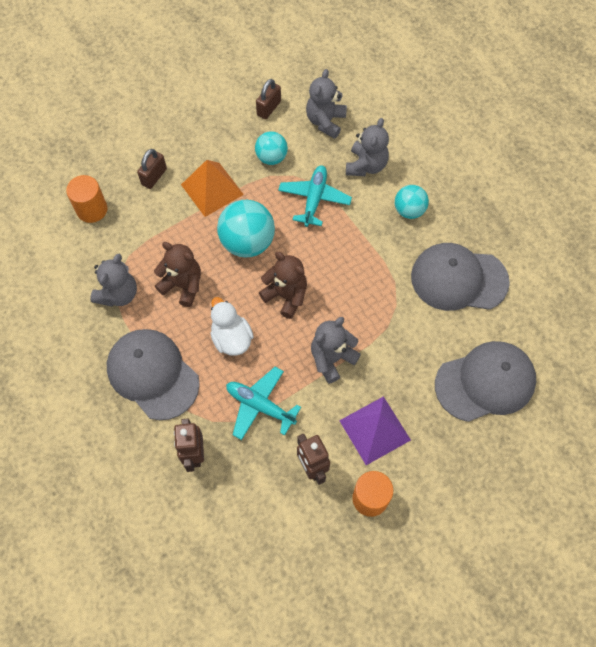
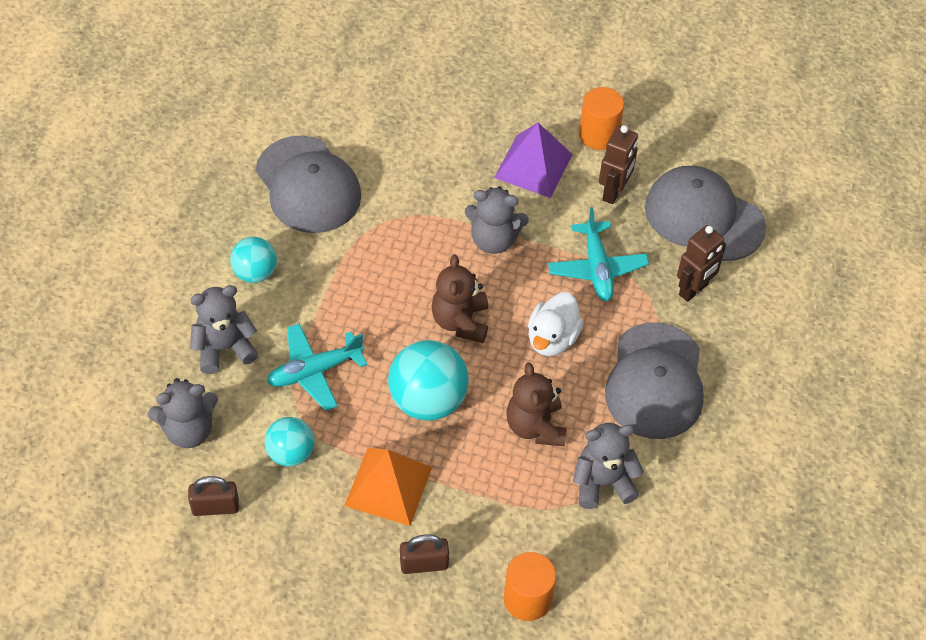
camera: 130 degrees left, 10 degrees down
(485, 382) = (407, 109): grey cap -> grey cap (703, 217)

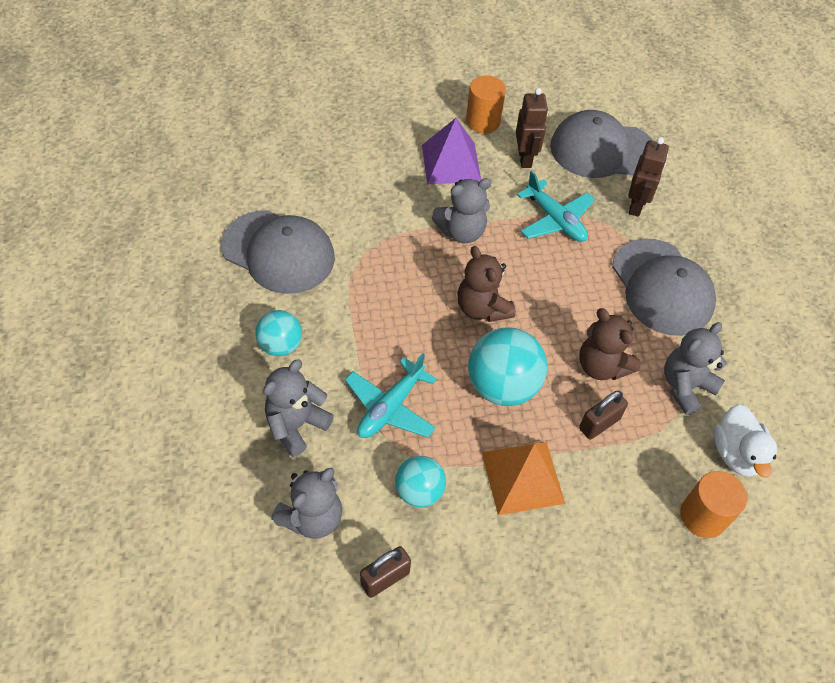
camera: 30 degrees left, 0 degrees up
(424, 564) = (600, 531): brown padlock -> brown padlock (599, 424)
(552, 338) = (562, 289): white duck -> white duck (736, 454)

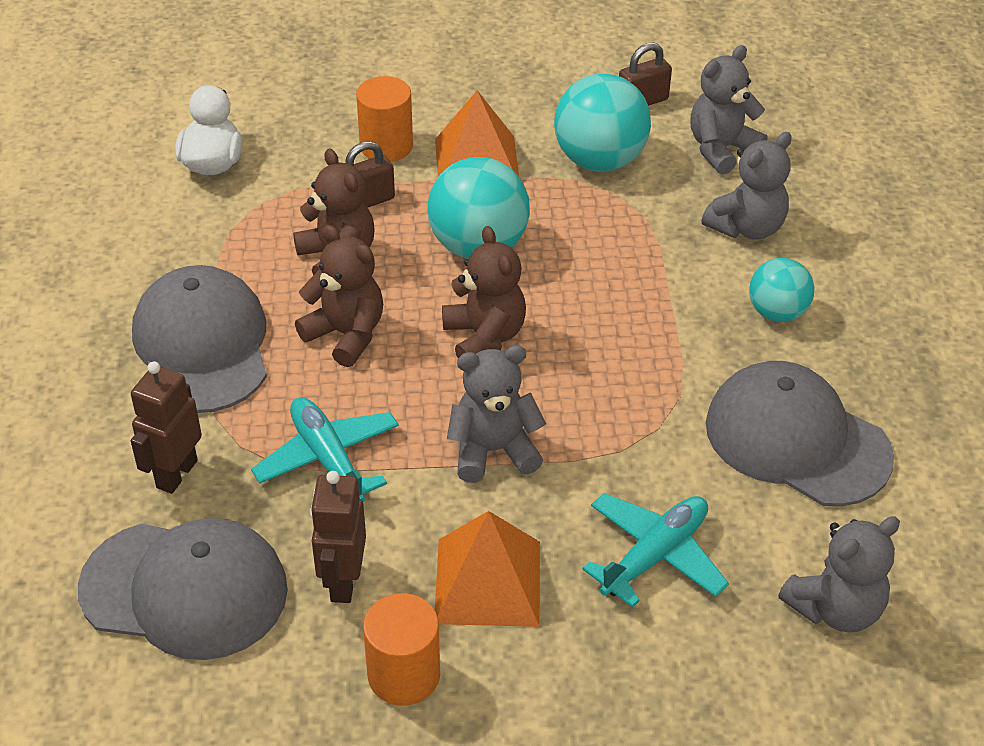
camera: 170 degrees left, 10 degrees down
(390, 407) = (628, 236): turquoise plane -> turquoise plane (655, 555)
(419, 491) = (599, 160): turquoise ball -> turquoise ball, size x1.65
(451, 163) = (488, 581): purple pyramid -> orange pyramid
(573, 303) = (346, 334): none -> brown teddy bear
(685, 386) = (236, 229): grey teddy bear -> grey teddy bear (835, 608)
(703, 516) = (284, 119): orange cylinder -> orange cylinder (386, 146)

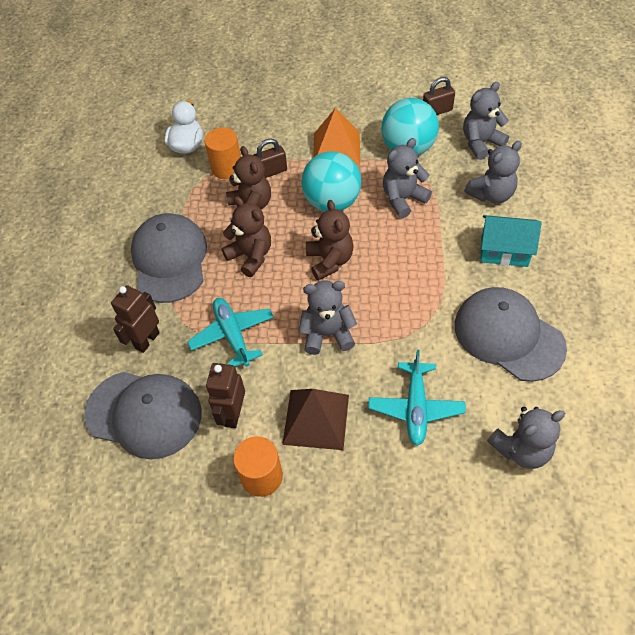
camera: 10 degrees right, 10 degrees up
(386, 146) = (286, 137): orange cylinder -> orange cylinder (227, 168)
(488, 581) = (316, 419): orange pyramid -> brown pyramid
(599, 238) = (403, 199): none -> grey teddy bear
(655, 555) = (416, 407): turquoise plane -> turquoise plane turned 135 degrees clockwise
(777, 312) = (504, 251): turquoise ball -> turquoise house

